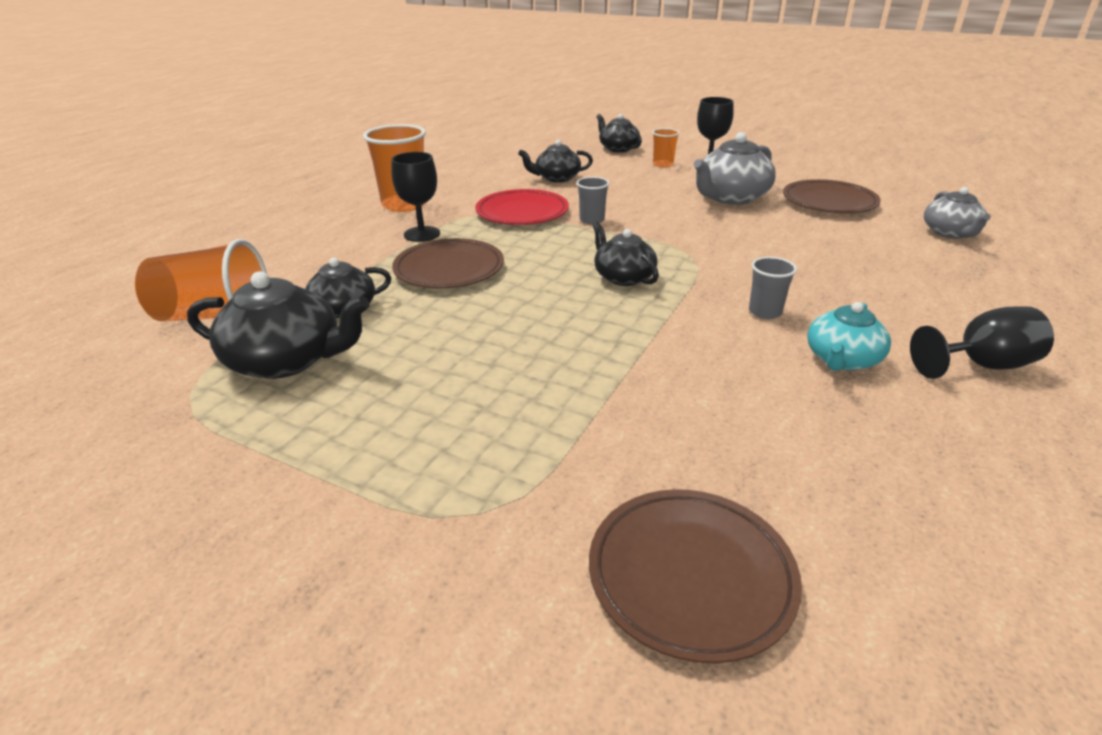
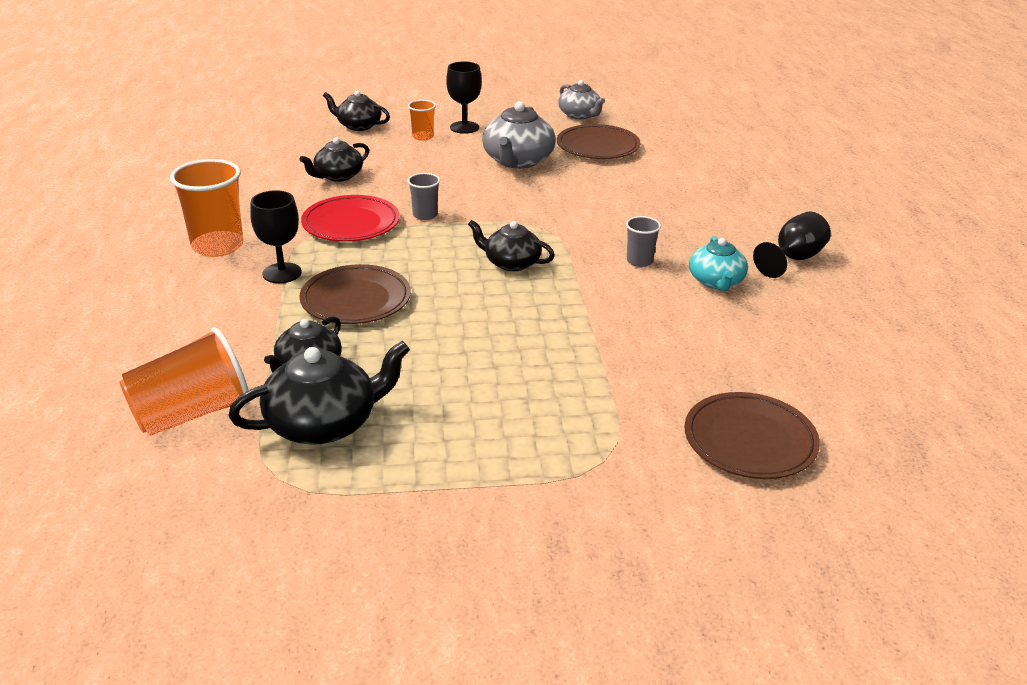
camera: 35 degrees left, 0 degrees up
(950, 233) = (703, 156): grey teapot -> grey teapot (580, 115)

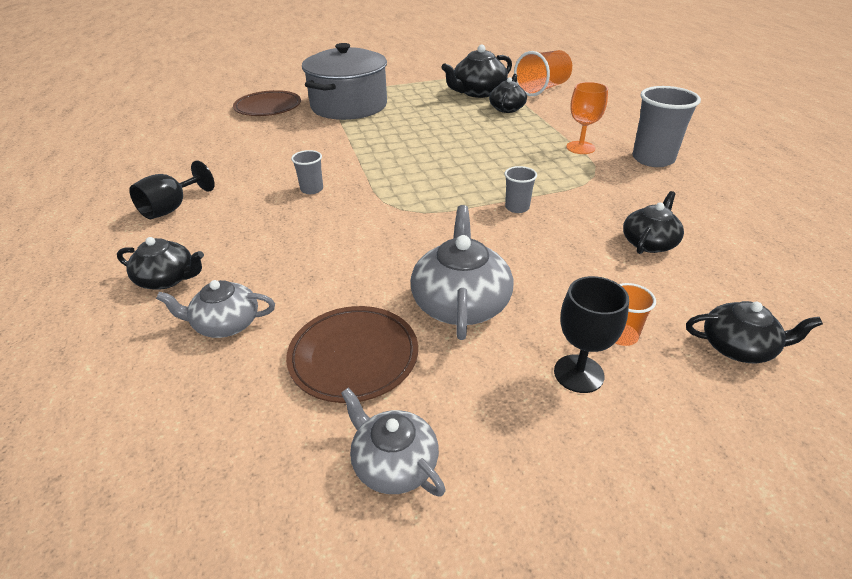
camera: 170 degrees right, 5 degrees up
(217, 246) = (653, 159): orange cup -> grey cup
(282, 273) = (580, 148): black goblet -> orange goblet
(351, 223) = (574, 190): red plate -> none
(356, 300) = (512, 139): brown plate -> none
(511, 263) = (418, 175): black teapot -> black teapot (167, 279)
(589, 419) = (349, 106): none -> grey pot
(689, 169) = (225, 324): none -> grey teapot
(716, 281) = (252, 181): turquoise teapot -> none

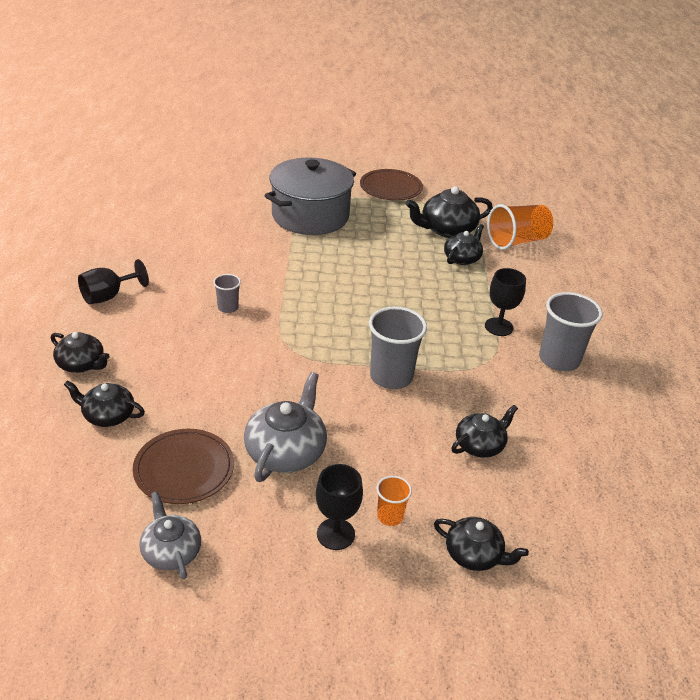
camera: 15 degrees right, 0 degrees up
(225, 324) = (108, 415): grey teapot -> black teapot
(268, 107) = (235, 199): brown plate -> brown plate (390, 188)
(517, 207) = (391, 376): grey cup -> grey cup, size x1.93
(580, 148) = (498, 327): orange goblet -> black goblet

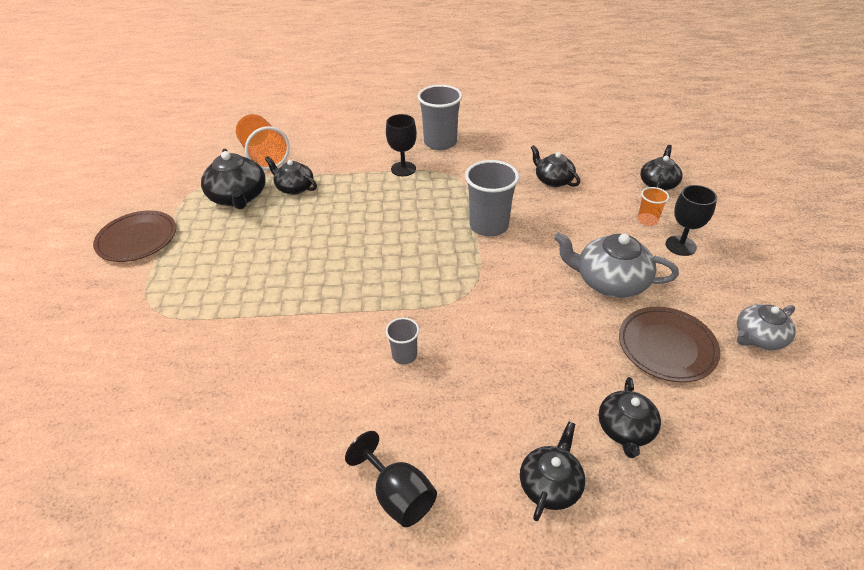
camera: 90 degrees left, 5 degrees up
(310, 216) = (194, 304): grey pot -> none

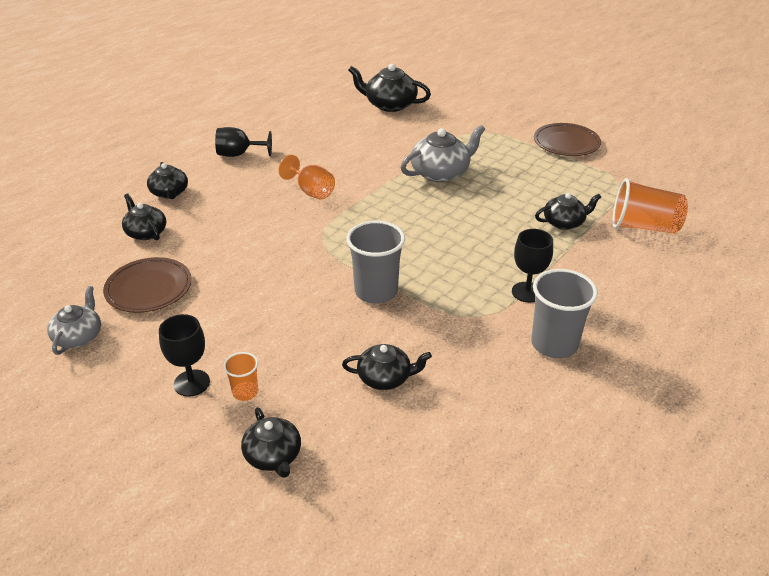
camera: 130 degrees right, 5 degrees down
(238, 197) = (580, 193): black teapot -> black teapot (389, 105)
(404, 355) = (311, 191): grey cup -> orange goblet
(609, 281) = (229, 309): grey teapot -> grey teapot (441, 173)

